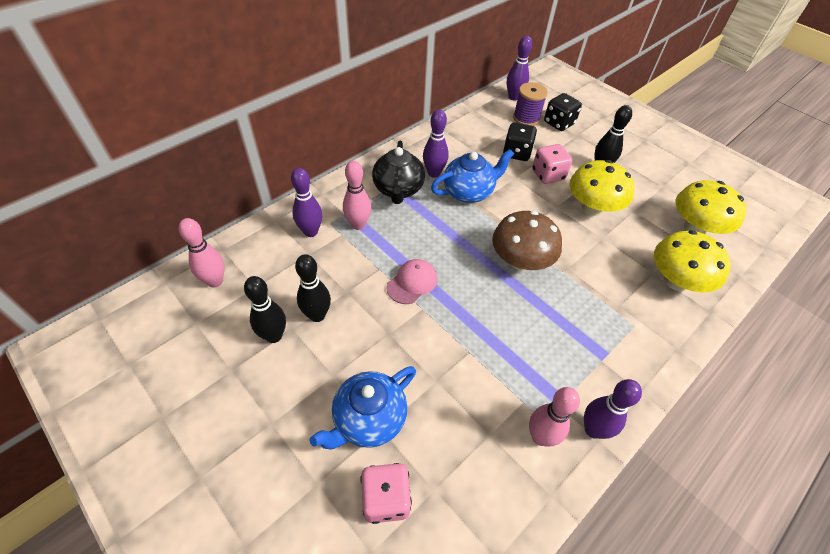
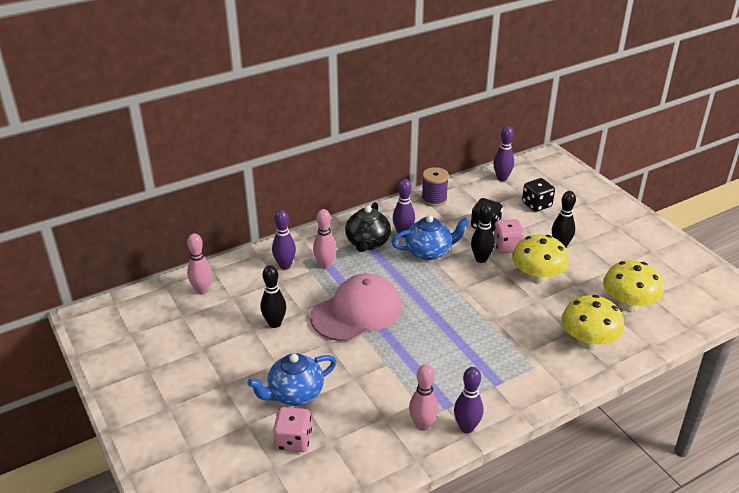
camera: 15 degrees right, 15 degrees down
(274, 336) = (238, 332): black bowling pin -> black bowling pin (481, 259)
(412, 282) = (356, 312): pink cap -> pink cap, size x2.05
(520, 261) = (454, 308): brown mushroom -> none
(526, 118) = (506, 197): purple spool -> purple spool (434, 199)

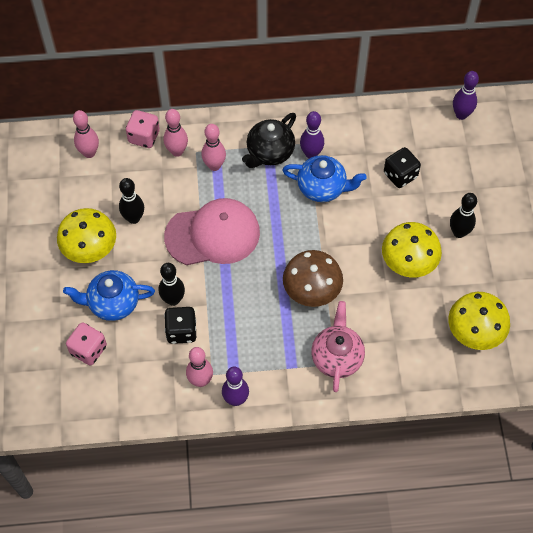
camera: 25 degrees right, 25 degrees up
(285, 265) = (177, 151): purple bowling pin -> pink bowling pin
(434, 199) = (370, 118): purple spool -> none
(473, 322) = (312, 290): none -> brown mushroom
(481, 259) = (367, 217): black bowling pin -> black bowling pin (173, 300)
(507, 246) = (404, 211): pink dice -> pink dice (144, 137)
(532, 361) = (337, 357): none -> pink teapot
(536, 205) = (473, 167): black dice -> black dice (181, 331)
(588, 341) = (404, 357): yellow mushroom -> yellow mushroom (90, 248)

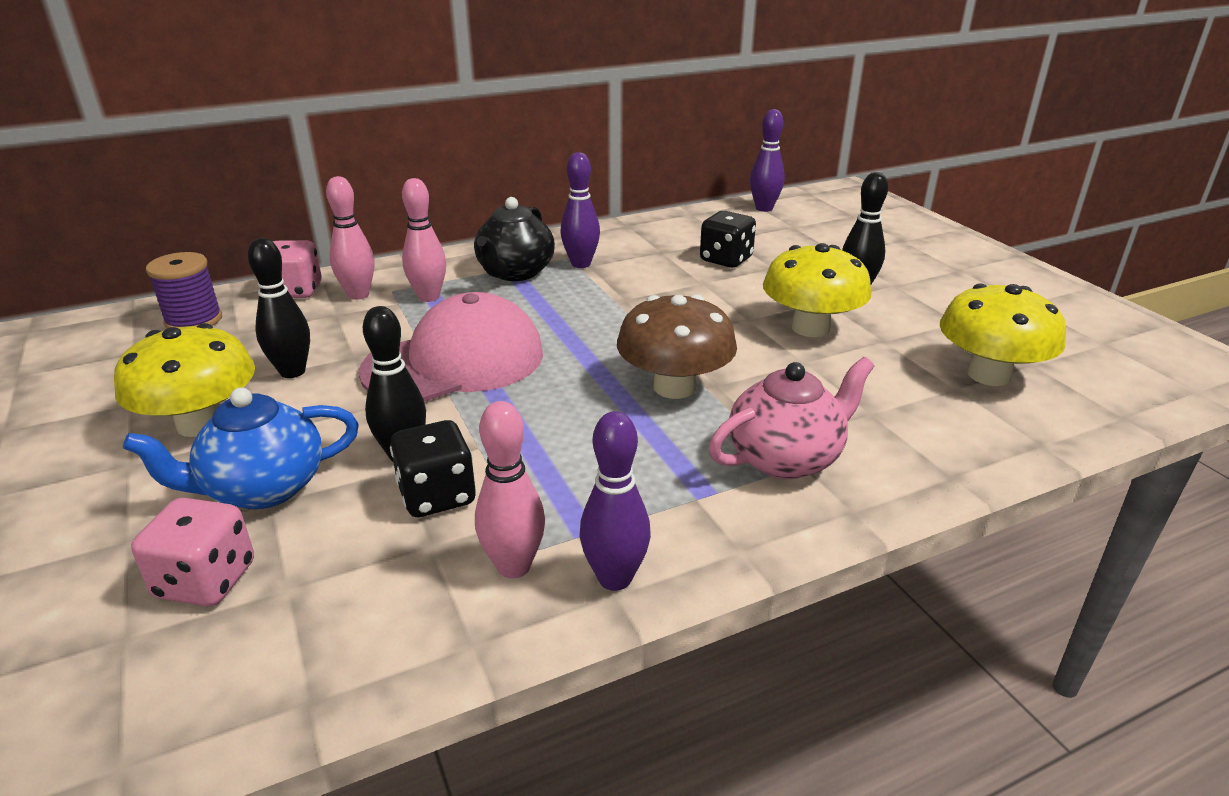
camera: 20 degrees left, 30 degrees down
(89, 153) = (194, 320): pink bowling pin -> purple spool
(322, 188) = (618, 287): blue teapot -> none
(337, 357) = (785, 458): pink teapot -> pink teapot turned 75 degrees clockwise

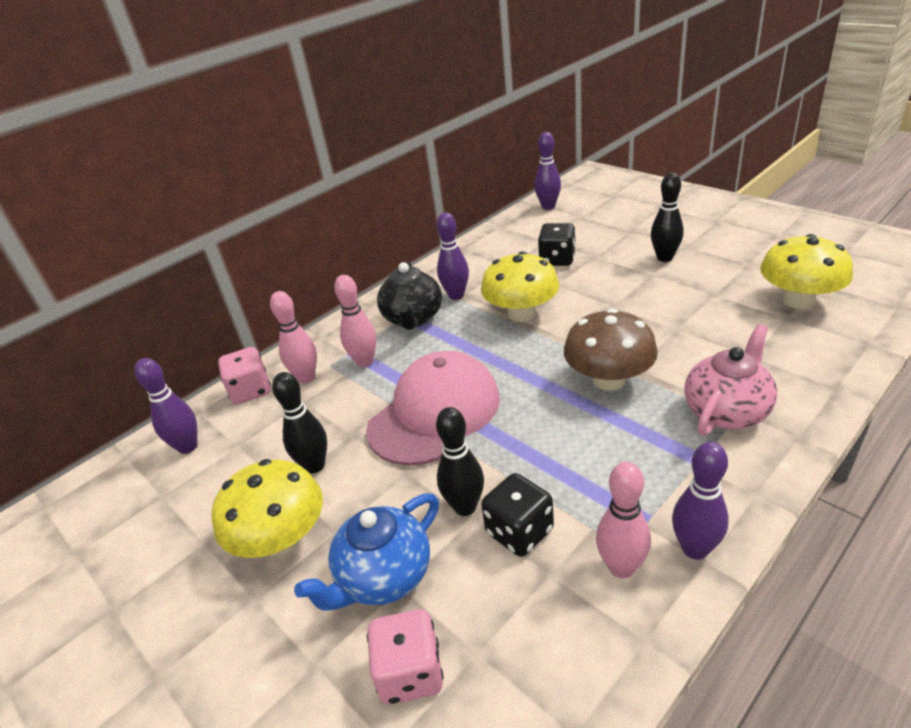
camera: 15 degrees left, 5 degrees up
(194, 320) = (188, 447): purple spool -> purple bowling pin
(810, 328) = (659, 299): yellow mushroom -> yellow mushroom (521, 313)

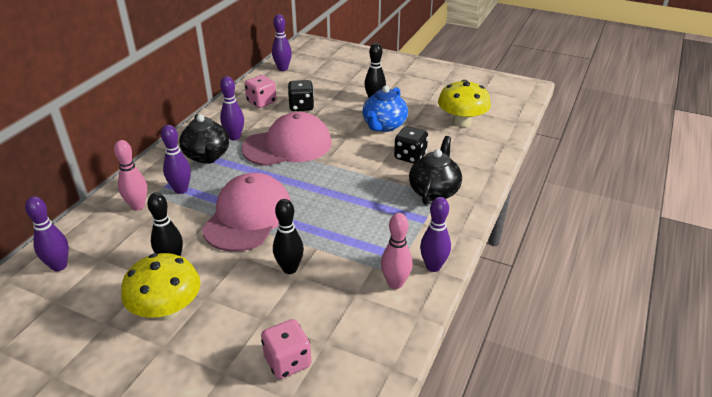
camera: 25 degrees left, 0 degrees up
(251, 391) = (94, 221): pink dice -> pink dice (261, 102)
(365, 361) = (181, 190): pink bowling pin -> purple bowling pin
(384, 577) = (250, 317): blue teapot -> blue teapot (384, 125)
(519, 532) = (329, 276): black dice -> black dice (410, 156)
(521, 313) = (287, 145): yellow mushroom -> pink cap
(609, 379) = (359, 181): brown mushroom -> none
(726, 411) = (434, 191): pink teapot -> black teapot

